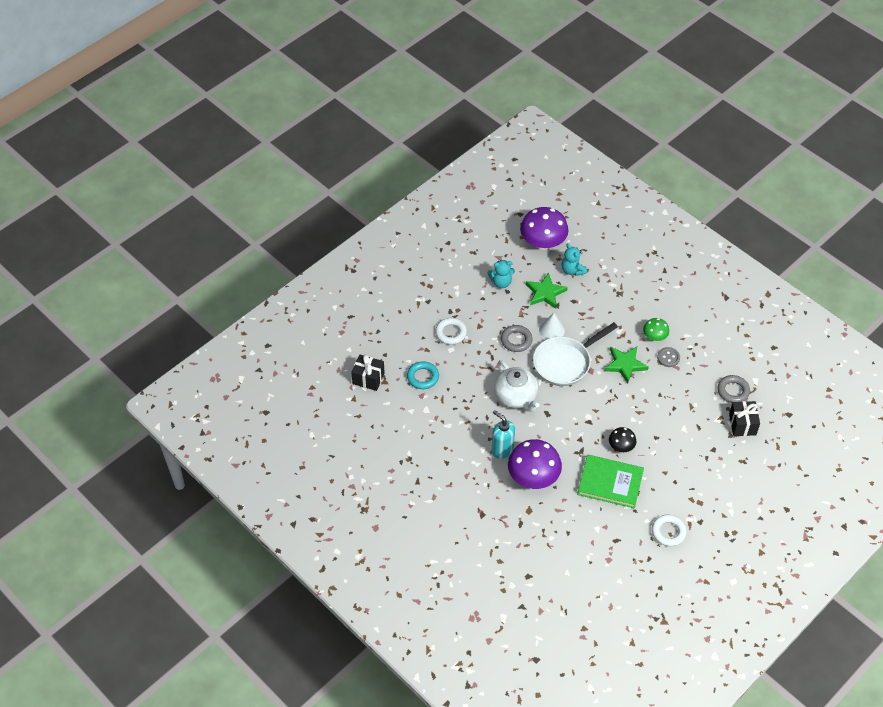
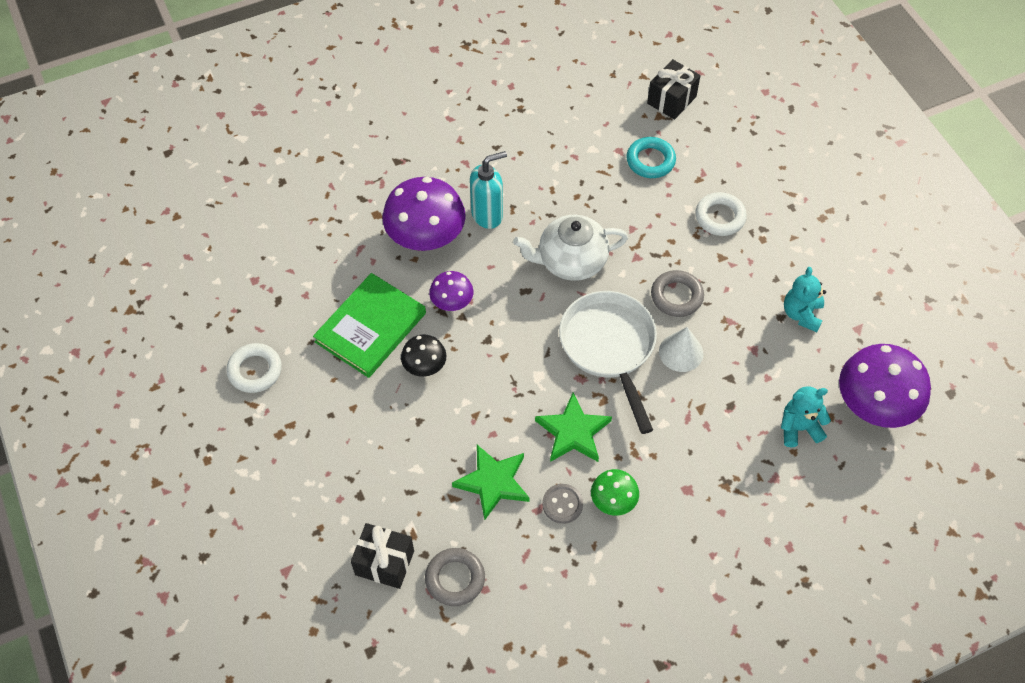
camera: 110 degrees right, 5 degrees up
(545, 293) = (761, 369): green star -> green star (493, 482)
(573, 447) = (452, 302): none -> purple mushroom

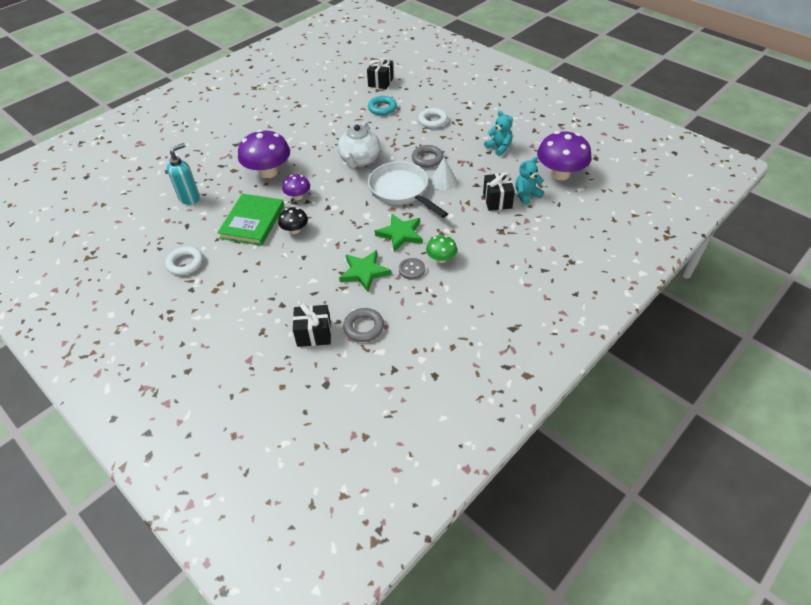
camera: 20 degrees left, 10 degrees down
(487, 215) = (301, 153): turquoise soap dispenser -> turquoise soap dispenser (190, 198)
(571, 261) = (359, 160): white teapot -> white teapot turned 45 degrees counterclockwise
(748, 422) = (497, 200): none -> black gift
(801, 314) = (499, 148): turquoise teddy bear -> turquoise teddy bear turned 150 degrees clockwise

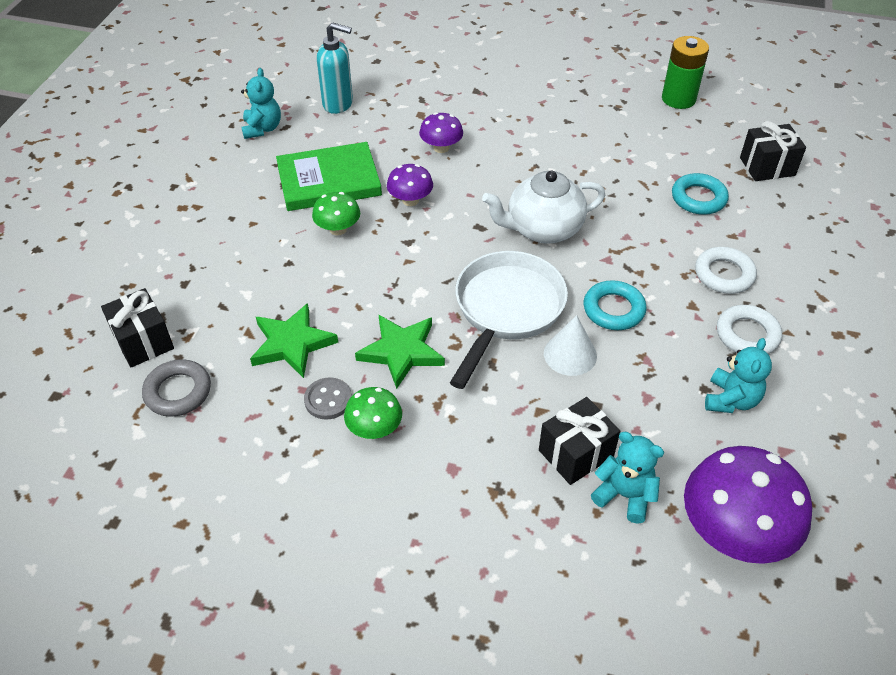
camera: 60 degrees right, 0 degrees up
(178, 235) = (262, 129): none -> turquoise teddy bear
(185, 263) = (216, 159): white ring -> white ring (747, 335)
(268, 172) = (441, 148): purple mushroom -> purple mushroom, size x0.52
(295, 230) = (338, 229): black mushroom -> green mushroom
(312, 86) = (678, 99): none -> green battery
(427, 159) = (613, 309): grey ring -> turquoise ring

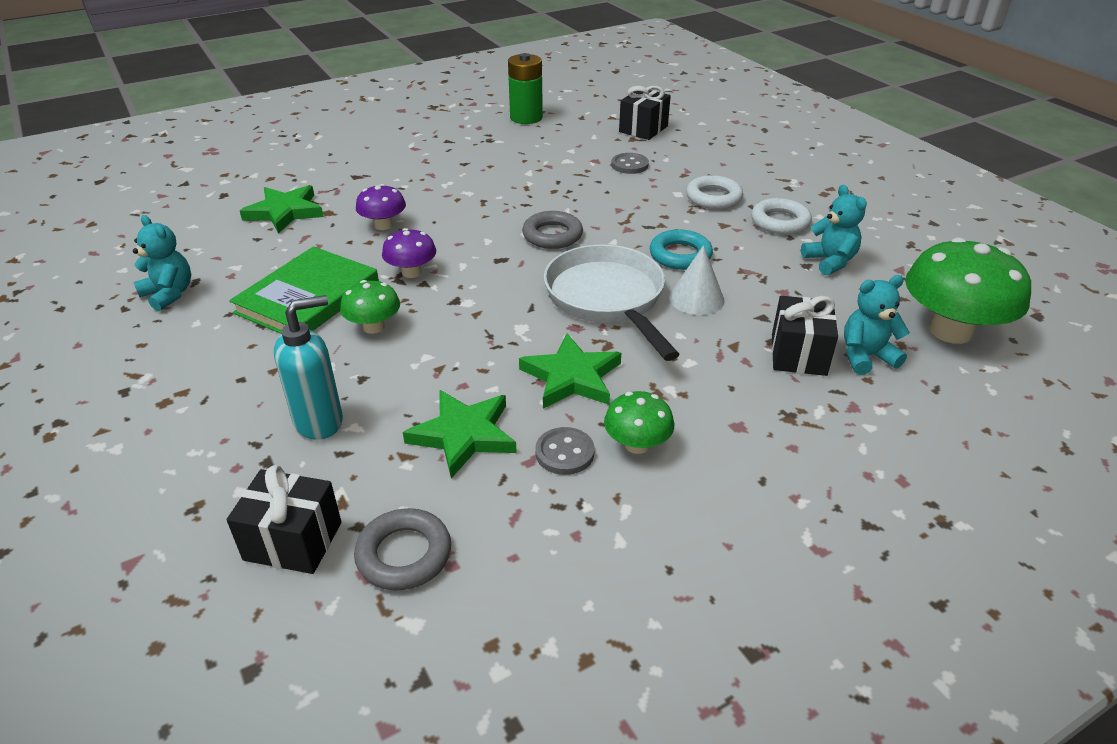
camera: 45 degrees left, 10 degrees down
(338, 104) = (230, 240): turquoise soap dispenser -> turquoise soap dispenser (319, 421)
(395, 98) = (285, 212): none -> green star
(543, 229) = (552, 235): white teapot -> grey ring
(698, 198) = (629, 165): turquoise ring -> grey button
(733, 532) = (950, 331): purple mushroom -> green mushroom

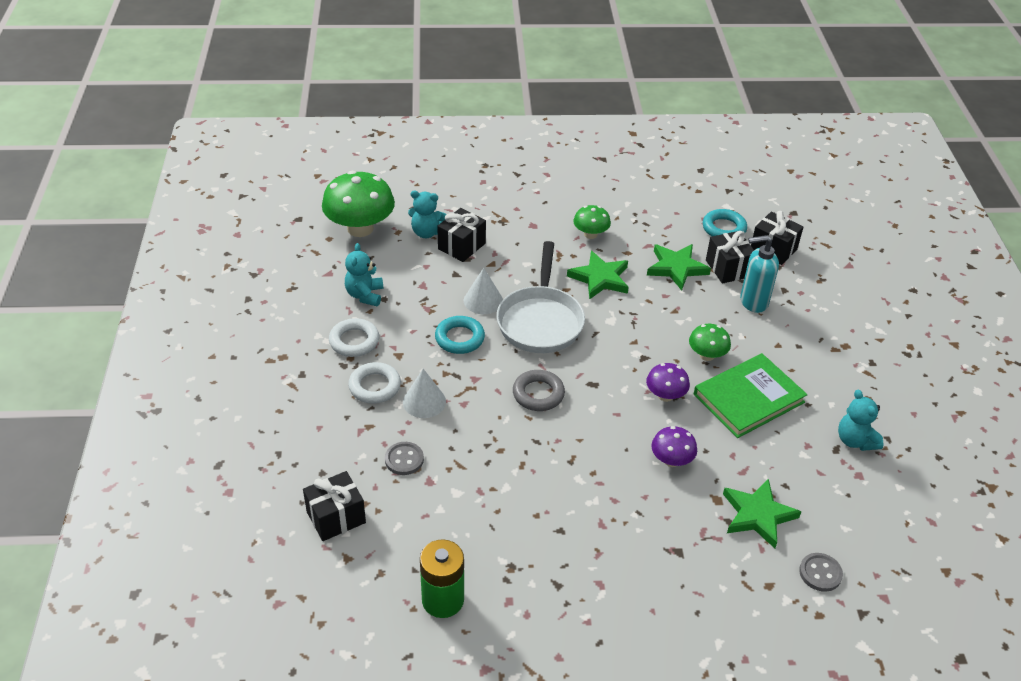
camera: 155 degrees left, 5 degrees up
(374, 466) = (728, 268): none -> black gift
(404, 554) = (724, 228): grey ring -> turquoise ring
(564, 453) = (629, 243): grey button -> grey button (820, 573)
(656, 200) = (424, 401): none -> white cone

